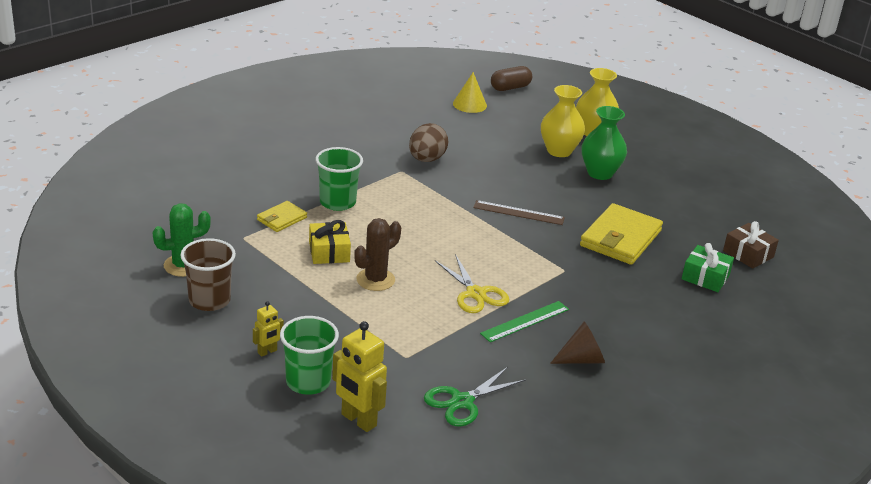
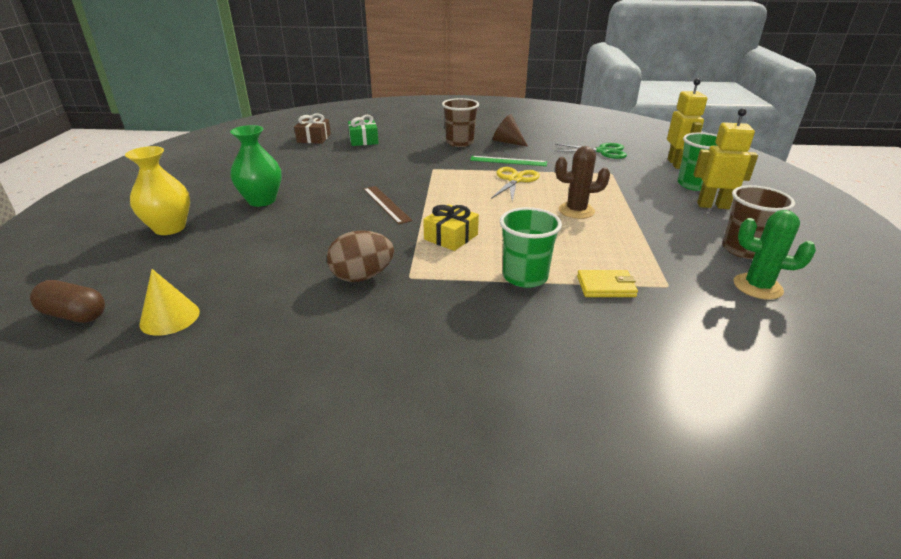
camera: 130 degrees left, 0 degrees up
(267, 352) = (713, 205): yellow robot -> yellow robot, size x1.86
(329, 252) = (591, 241): yellow gift -> yellow gift (451, 237)
(559, 151) = (239, 228): yellow vase -> none
(620, 238) = (359, 167): yellow wallet -> none
(621, 328) = (459, 143): none -> brown cup

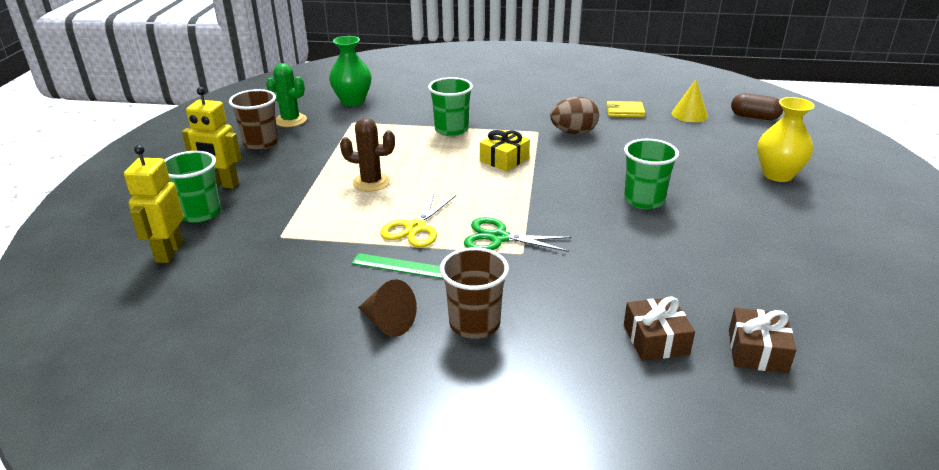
camera: 175 degrees left, 0 degrees up
(262, 200) = (718, 205): green vase -> green vase (353, 101)
(324, 202) = (644, 200): none -> green cup
(363, 140) = (655, 339): green gift -> brown gift
(386, 204) = (573, 196): brown ruler -> none
(603, 151) = (244, 287): green scissors -> green scissors (498, 238)
(606, 286) = (396, 123): yellow wallet -> yellow wallet (624, 111)

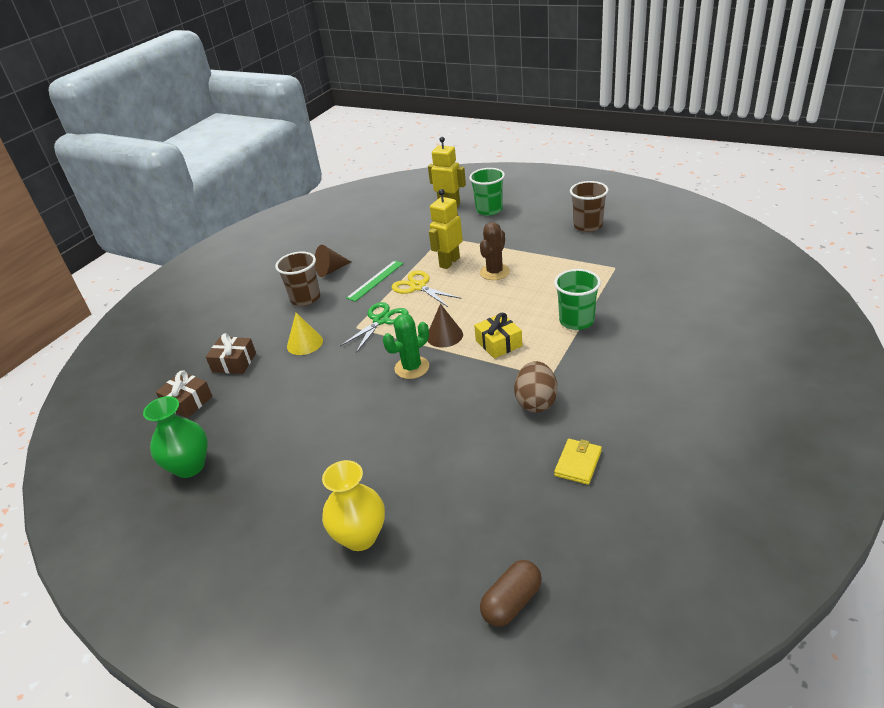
camera: 115 degrees right, 5 degrees up
(222, 184) = (525, 214): yellow robot -> yellow robot (449, 262)
(290, 120) = (630, 237): green cactus -> green cactus (412, 368)
(353, 101) = (667, 269): green vase -> green vase (189, 466)
(507, 190) = (444, 335): none -> brown cone
(644, 200) = (379, 410): green cup -> none
(689, 114) = (547, 527): yellow cone -> yellow cone (304, 343)

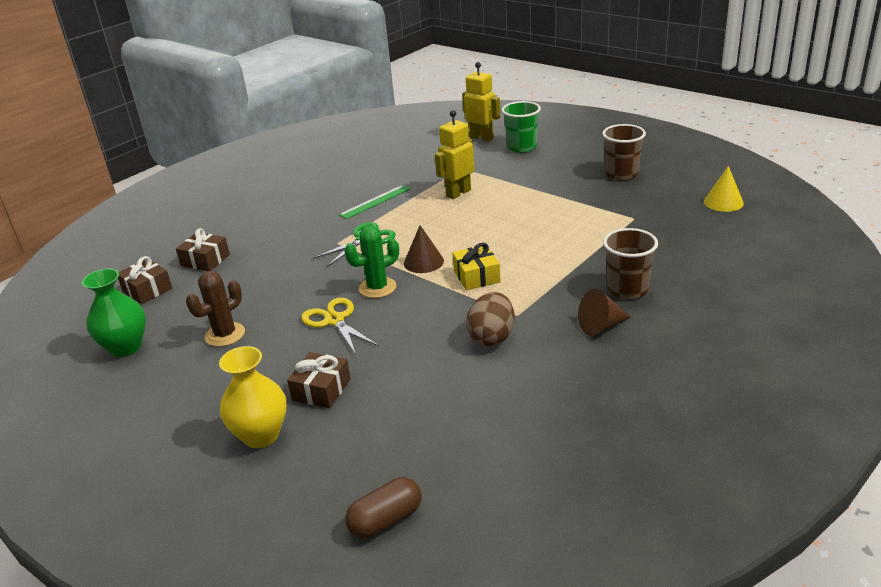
camera: 10 degrees right, 5 degrees down
(304, 343) = (280, 251): yellow cone -> yellow cone (723, 202)
(305, 298) = (298, 210): brown cup -> brown cup (627, 290)
(331, 270) = (334, 187): brown cone -> brown cone (601, 326)
(399, 480) = (321, 389): none -> brown gift
(418, 286) = (416, 212): yellow scissors -> yellow scissors (334, 320)
(494, 272) = (502, 208): brown cactus -> brown cactus (225, 335)
(576, 321) = (569, 265): green cup -> none
(578, 463) = (511, 401): yellow wallet -> none

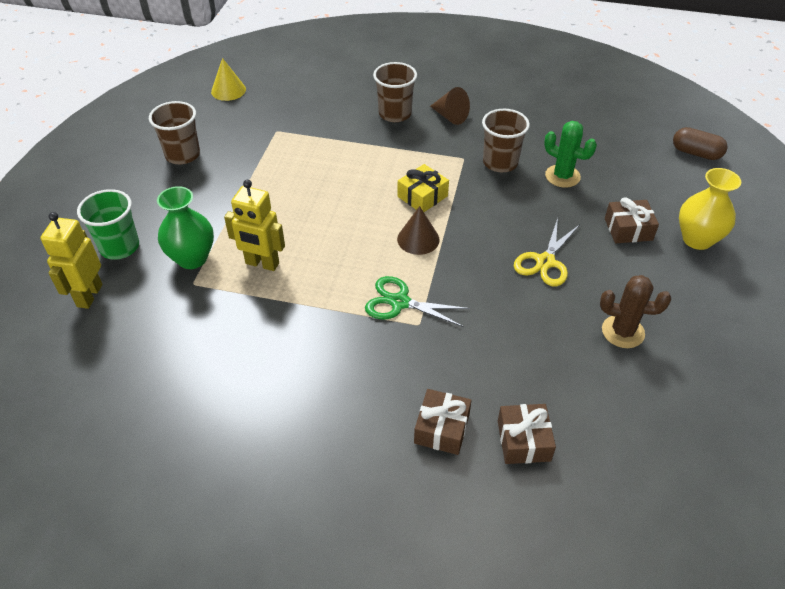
camera: 120 degrees left, 15 degrees up
(126, 347) = (703, 405): green vase -> green vase (192, 258)
(147, 290) = (614, 463): brown gift -> brown gift (442, 428)
(375, 201) = (308, 333): green ruler -> none
(377, 288) = (479, 254): green cactus -> green cactus (562, 176)
(492, 337) = (500, 163): brown egg -> brown cup

